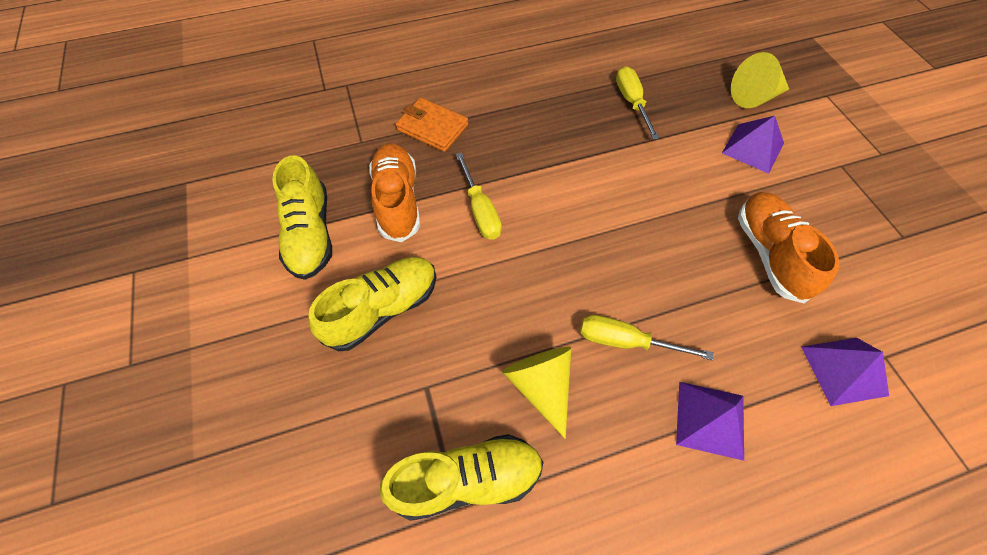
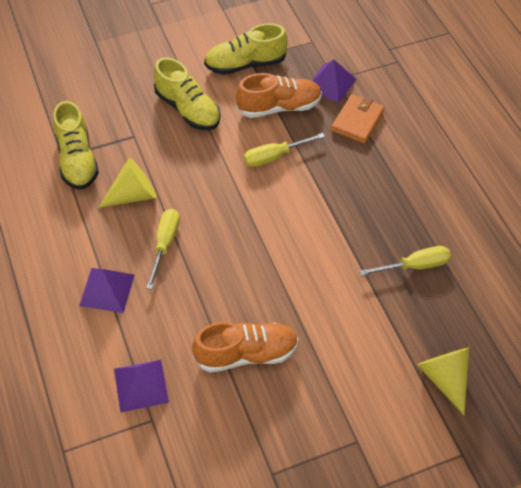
camera: 85 degrees right, 5 degrees down
(753, 148) = (369, 363): purple pyramid -> purple pyramid (330, 83)

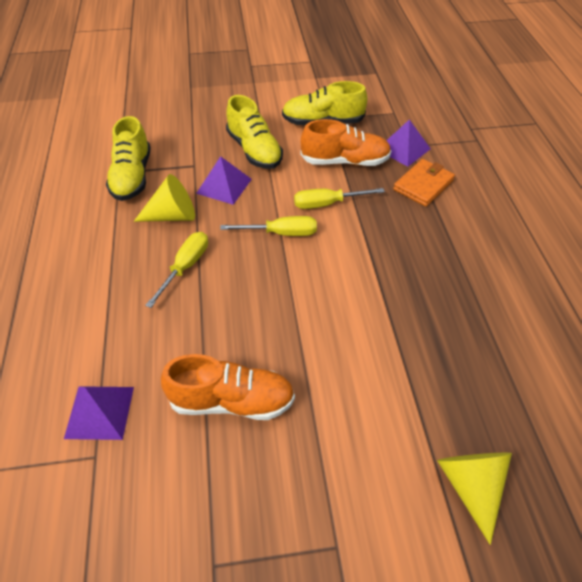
camera: 15 degrees right, 5 degrees down
(107, 290) = (108, 301): purple pyramid -> purple pyramid (224, 186)
(414, 266) = (457, 340): yellow screwdriver -> yellow screwdriver (281, 233)

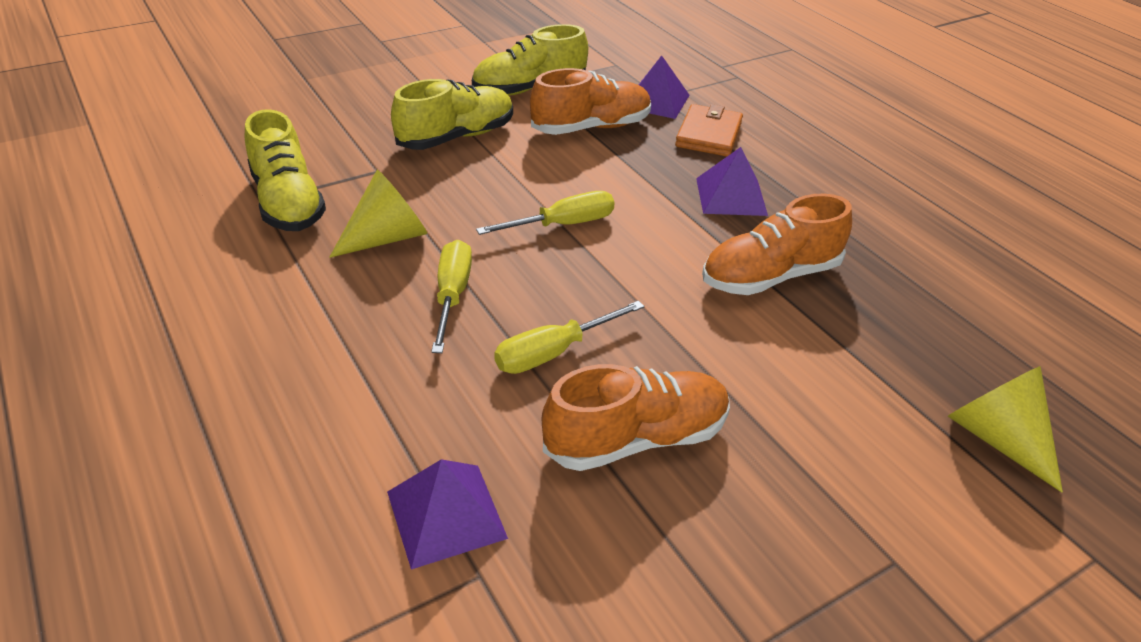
camera: 25 degrees left, 10 degrees down
(224, 186) = (440, 186): purple pyramid -> purple pyramid (731, 196)
(254, 150) = (456, 137): yellow shoe -> yellow shoe turned 75 degrees counterclockwise
(327, 204) = (601, 179): yellow screwdriver -> yellow screwdriver (553, 352)
(393, 310) = (770, 276): none -> orange shoe

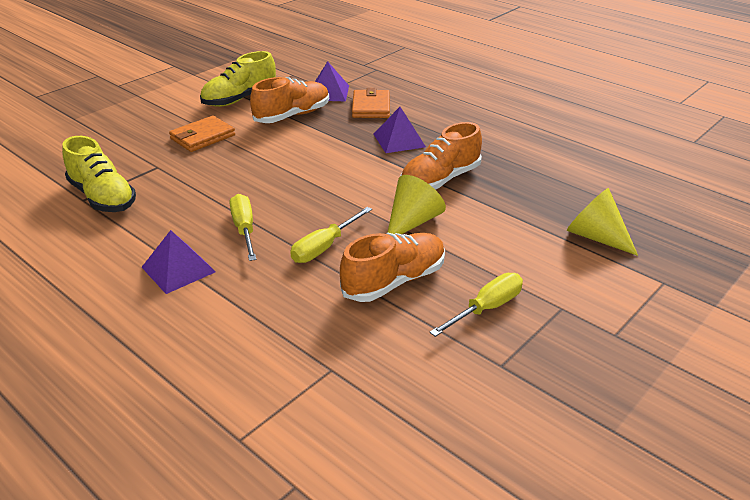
camera: 15 degrees left, 5 degrees down
(387, 237) = (184, 205): yellow cone -> yellow cone (412, 222)
(446, 514) = (296, 344): purple pyramid -> purple pyramid (178, 269)
(456, 137) = (202, 137): yellow shoe -> orange wallet
(562, 224) = (298, 176): yellow screwdriver -> yellow screwdriver (486, 308)

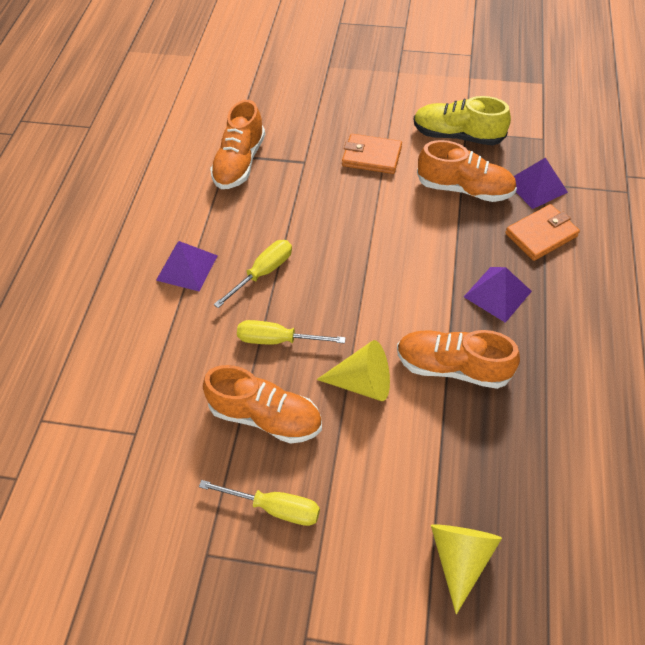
camera: 60 degrees right, 20 degrees up
(103, 197) = (240, 163): yellow shoe -> orange shoe

